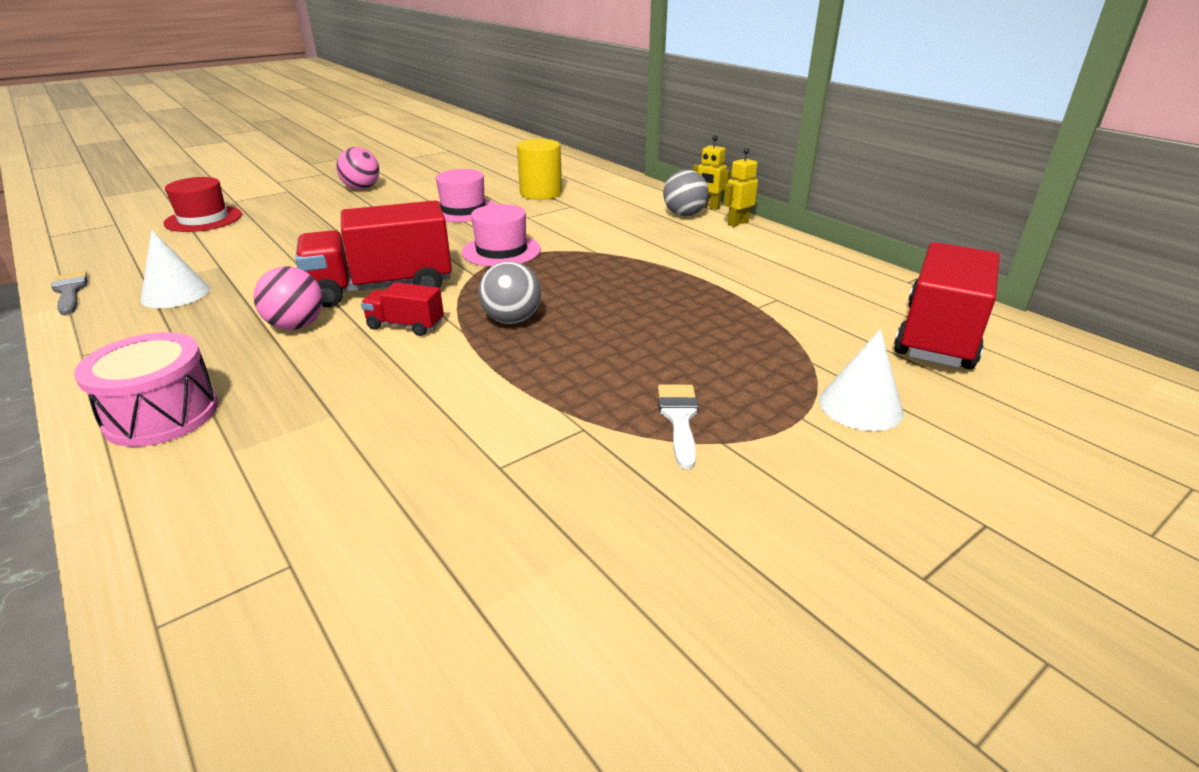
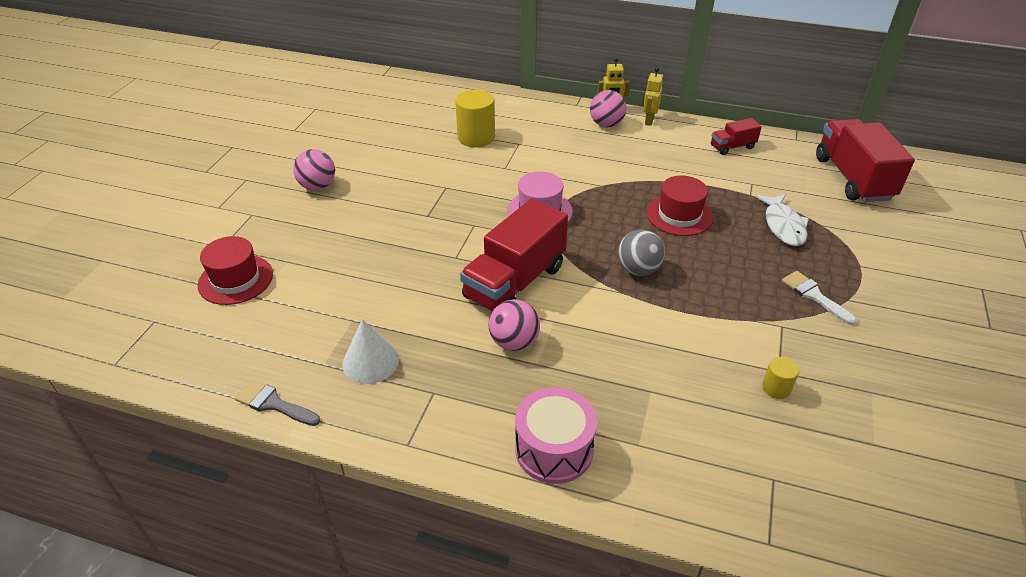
camera: 35 degrees left, 10 degrees up
(405, 325) = (583, 306): red truck -> red truck (732, 147)
(463, 210) = (446, 179): pink hat -> none
(465, 480) = (776, 388): none -> yellow cylinder
(637, 296) = (679, 215): none -> red hat
(684, 215) = (606, 124): grey ball -> pink ball
(753, 344) = (783, 226): none -> white fish
(860, 406) = (874, 245): white cone -> none

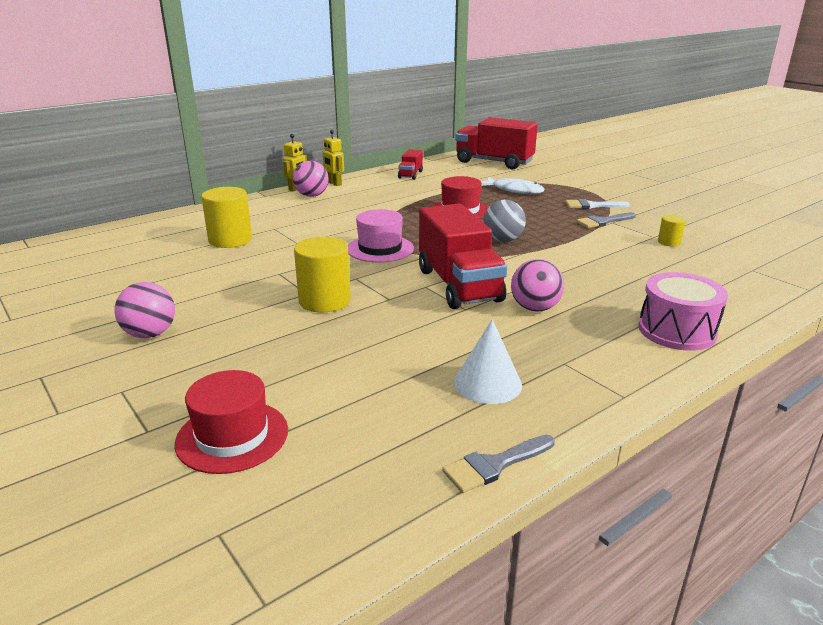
camera: 55 degrees left, 15 degrees down
(423, 229) = (324, 301): none -> yellow cylinder
(774, 319) = (603, 221): none -> grey brush

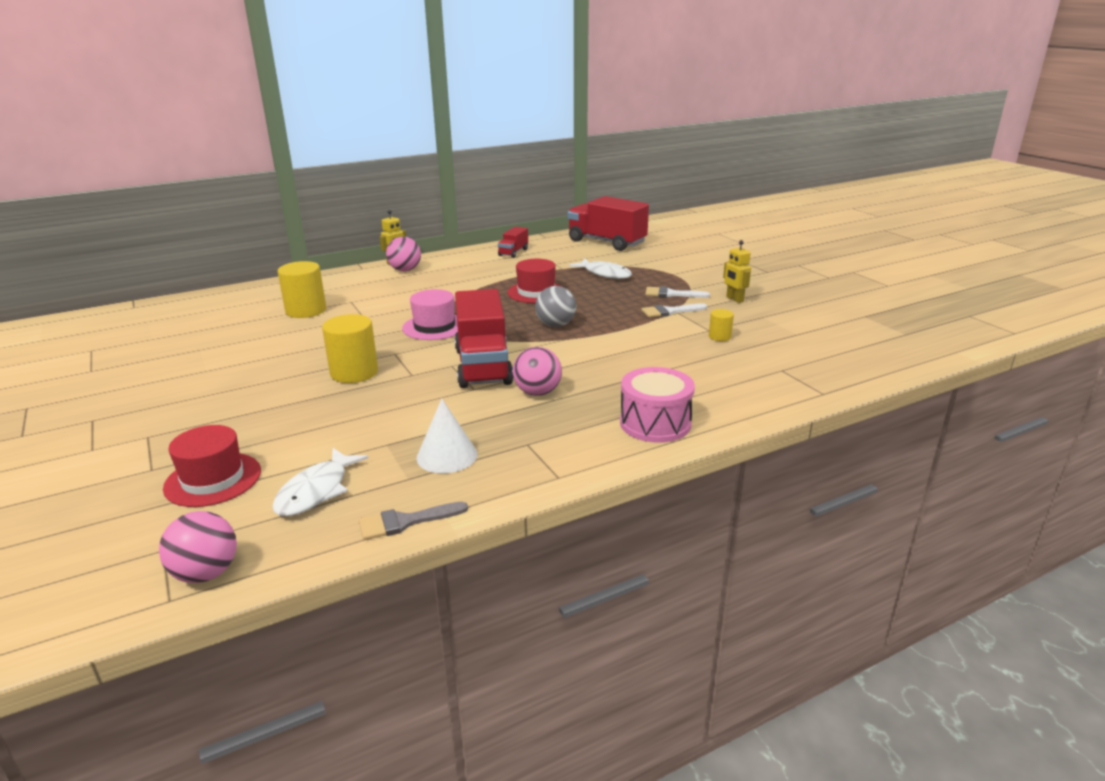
camera: 10 degrees right, 0 degrees up
(150, 334) = (193, 391): pink ball -> pink ball (206, 573)
(334, 183) = (434, 258): yellow robot -> yellow robot (734, 299)
(366, 438) = (316, 491): none -> white fish
(603, 221) = (670, 311): grey brush -> white brush

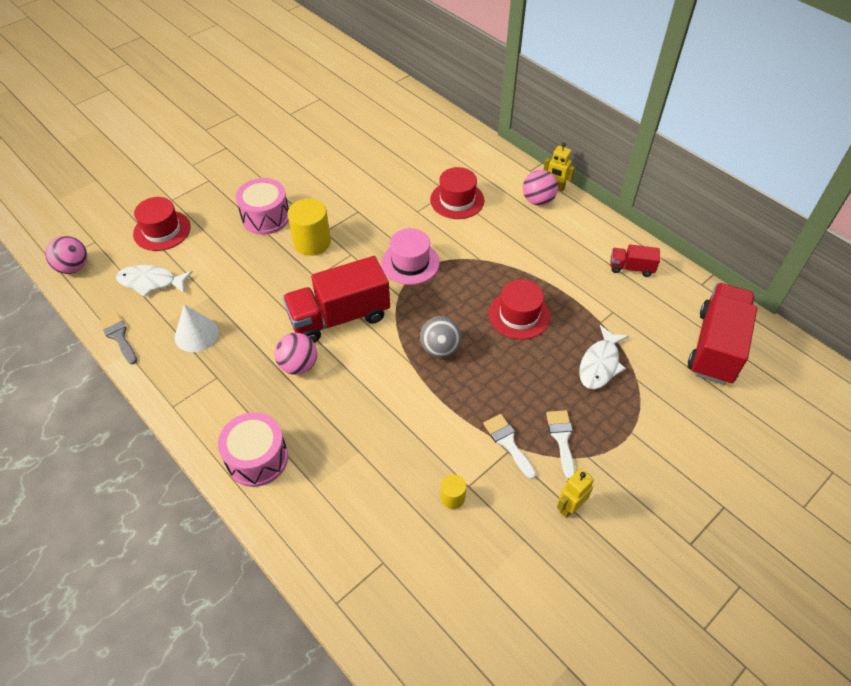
camera: 75 degrees right, 25 degrees up
(278, 398) = (266, 217): none -> pink drum
(306, 311) = (419, 172): yellow cylinder -> none
(368, 299) = (457, 200): none -> red hat

